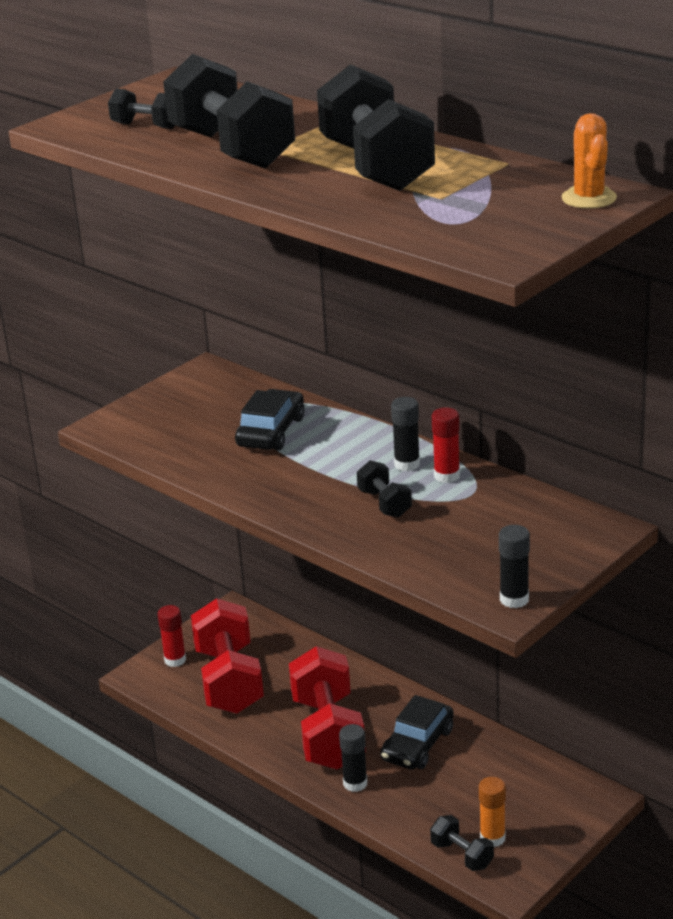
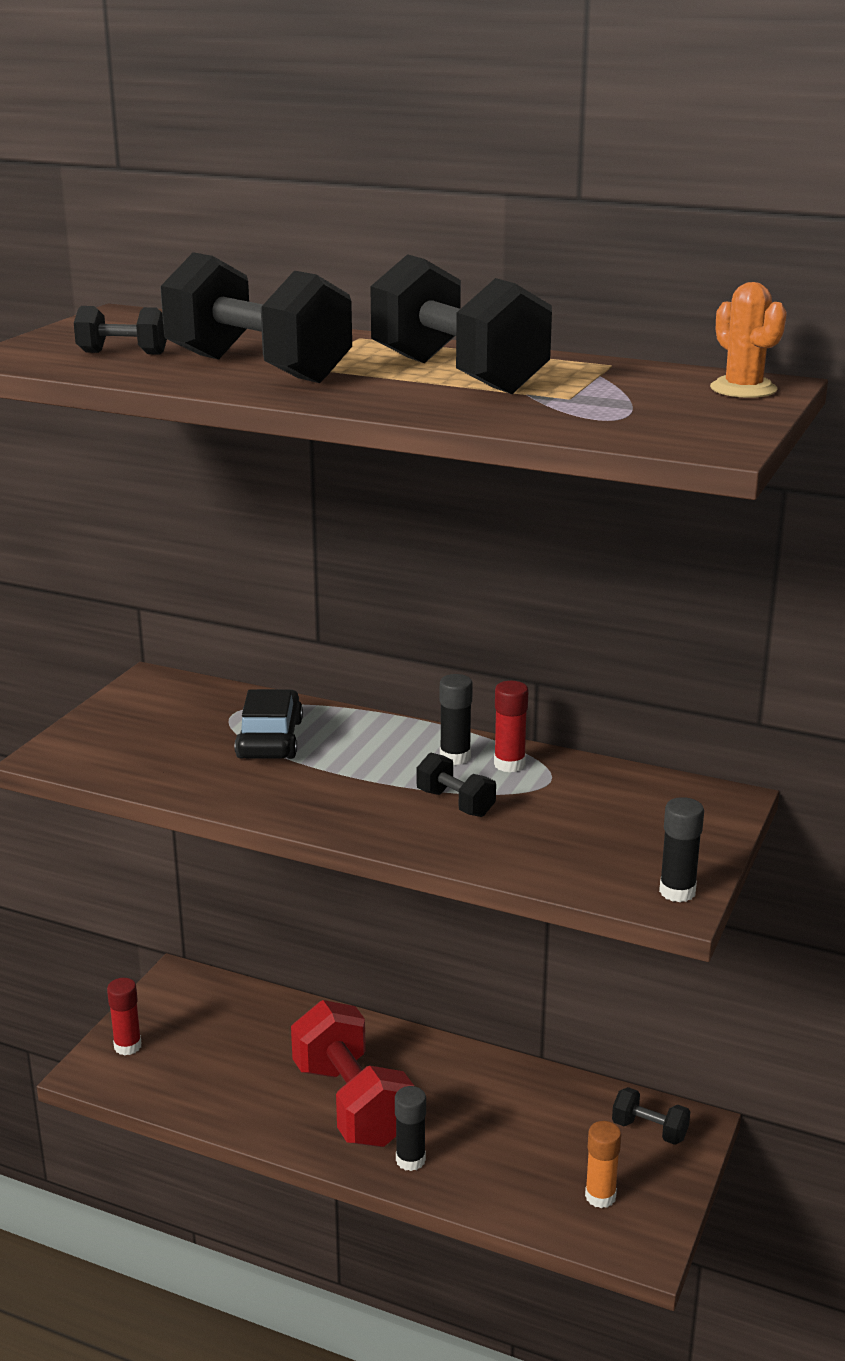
camera: 20 degrees left, 5 degrees down
(229, 680) = (205, 1060): red dumbbell -> none
(418, 744) = (463, 1099): black car -> none
(462, 855) = (575, 1225): black dumbbell -> black dumbbell (649, 1130)

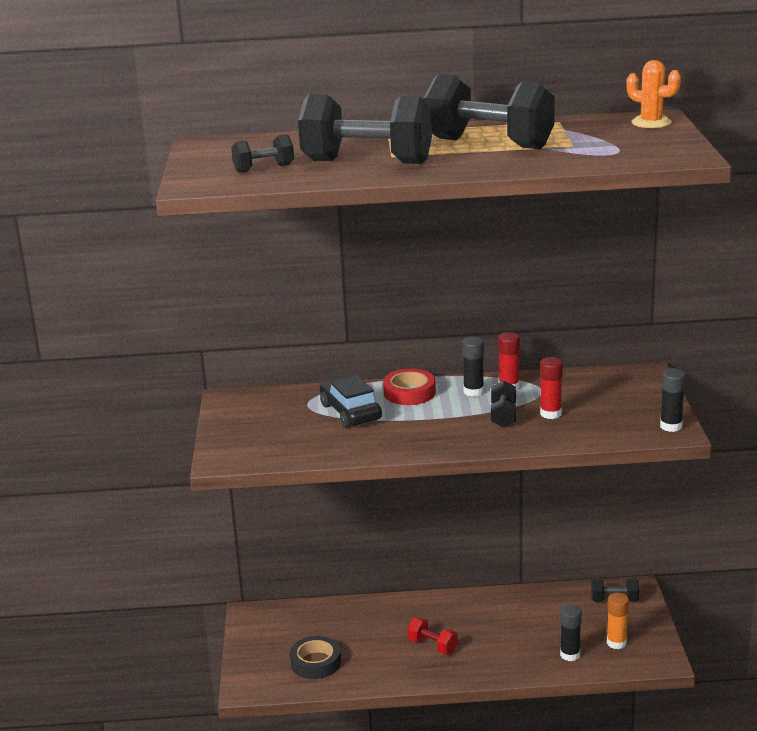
camera: 25 degrees left, 0 degrees up
(127, 1046) = (258, 664): red glue stick -> red glue stick (551, 414)
(194, 1070) = (315, 662): none -> black tape
(352, 1104) = (432, 646): red dumbbell -> red dumbbell, size x0.46
(371, 735) = (409, 393): none -> red tape
(410, 1160) = (495, 663): black glue stick -> black glue stick (570, 655)
(455, 803) = (503, 416): black dumbbell -> black dumbbell turned 75 degrees clockwise

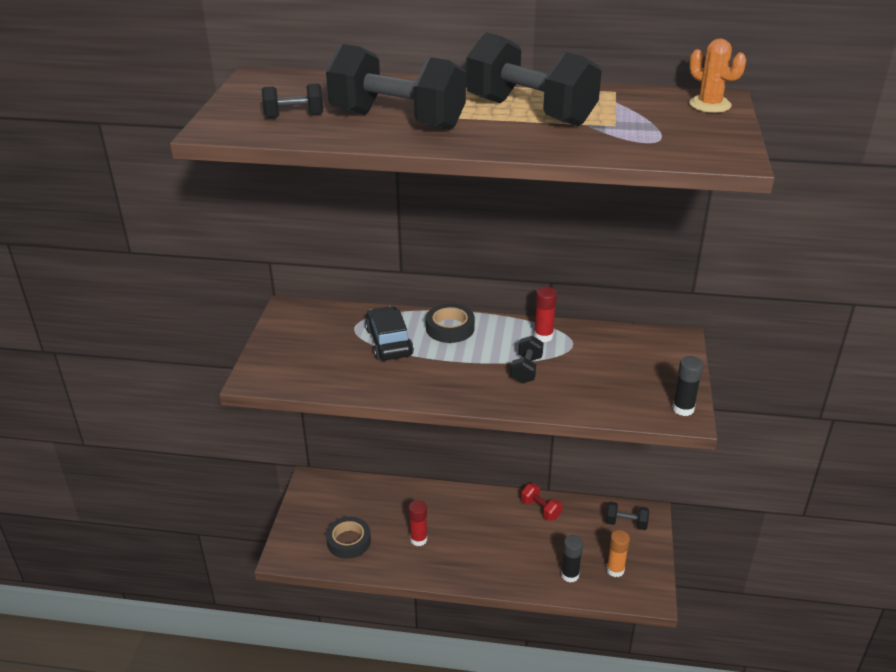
camera: 10 degrees right, 10 degrees up
(409, 393) = (450, 328): red tape -> black tape
(432, 646) = (452, 543): red dumbbell -> red dumbbell (540, 509)
(473, 392) = (509, 336): black glue stick -> none
(551, 414) = (572, 374): red glue stick -> red glue stick (418, 539)

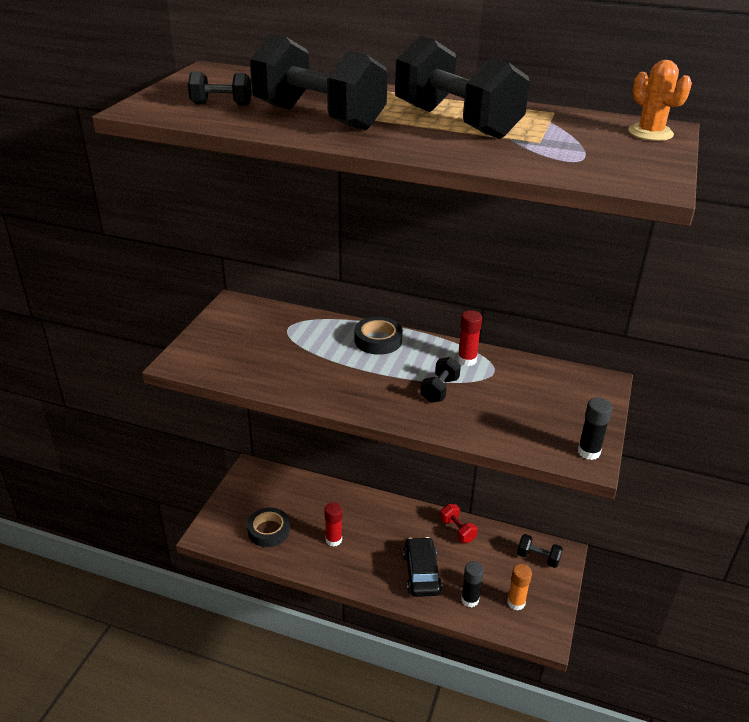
camera: 10 degrees right, 0 degrees up
(389, 342) = (315, 345): black car -> black car (421, 573)

